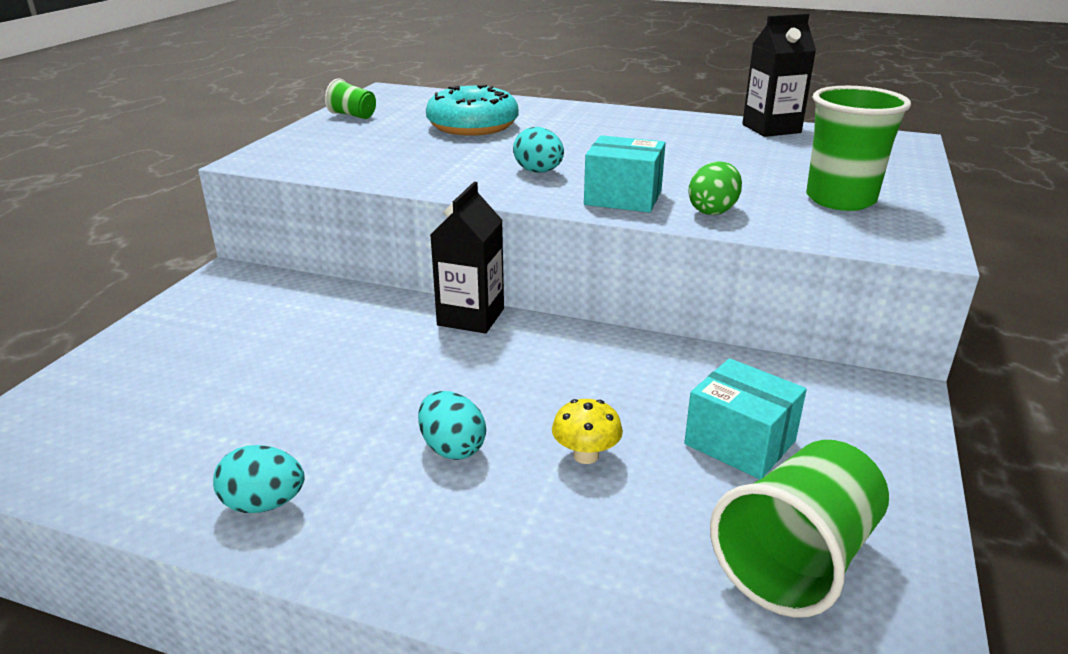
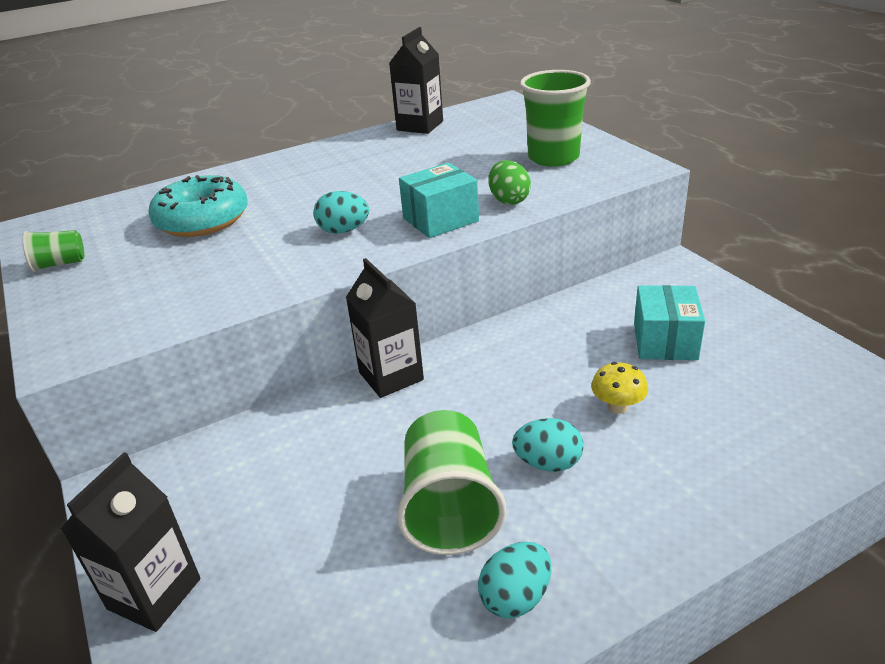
camera: 45 degrees left, 5 degrees up
(143, 340) = (154, 594): none -> black carton
(740, 442) = (665, 341): turquoise box -> turquoise box turned 75 degrees counterclockwise
(796, 560) = (781, 380): green cup -> green cup (449, 507)

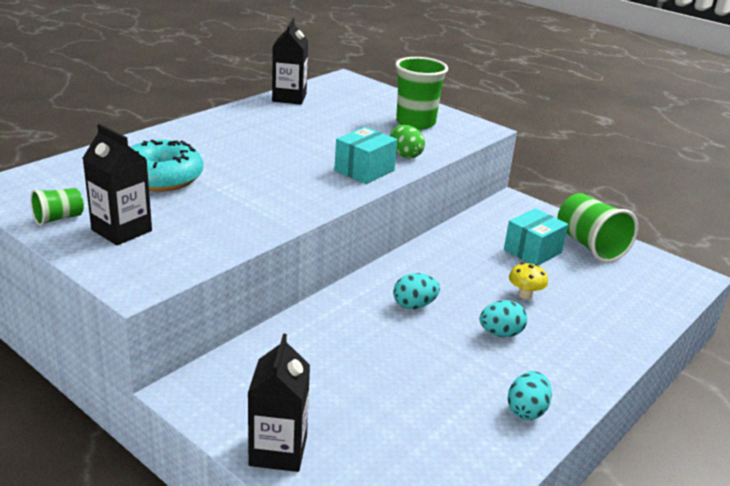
camera: 25 degrees left, 5 degrees down
(343, 231) = (294, 181): turquoise egg -> turquoise egg (414, 305)
(391, 376) = (355, 291): black carton -> black carton (121, 230)
(449, 507) = (452, 367): green cup -> green cup (589, 246)
(665, 341) = (532, 251): turquoise box -> turquoise box turned 60 degrees clockwise

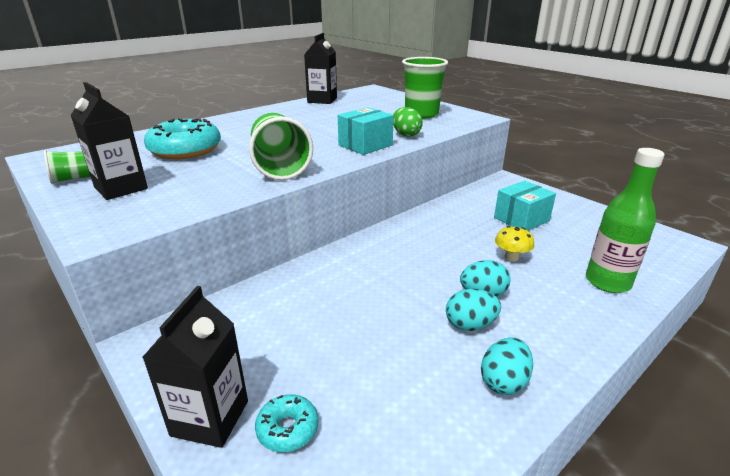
camera: 10 degrees right, 0 degrees up
(349, 455) = (287, 429): none -> turquoise donut
(414, 305) = (400, 265): turquoise egg -> turquoise egg (470, 325)
(589, 246) = (577, 215): green cup -> green cup (280, 167)
(617, 318) = (607, 282): none -> green bottle

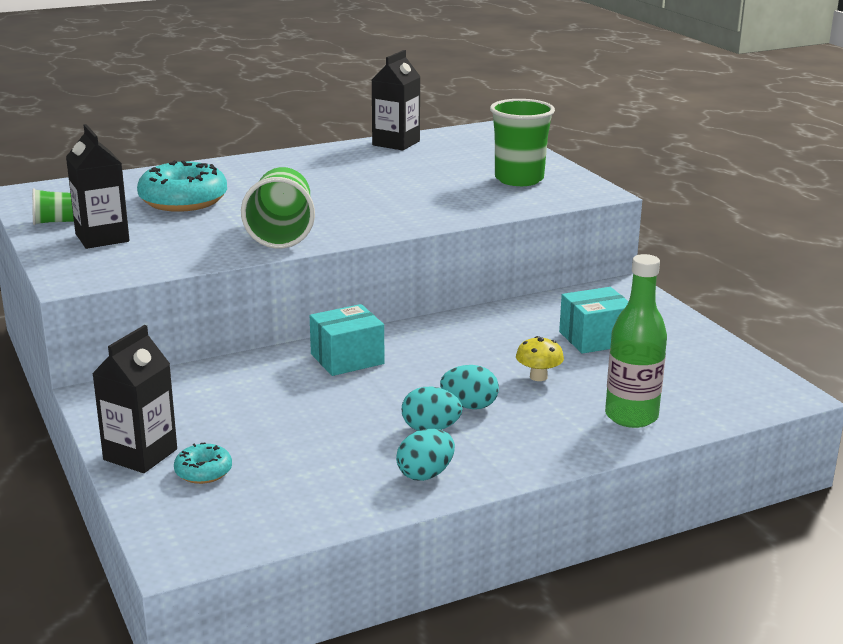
camera: 15 degrees right, 5 degrees down
(365, 145) = (403, 217): turquoise box -> turquoise box (347, 359)
(406, 134) = (468, 208): green egg -> none

